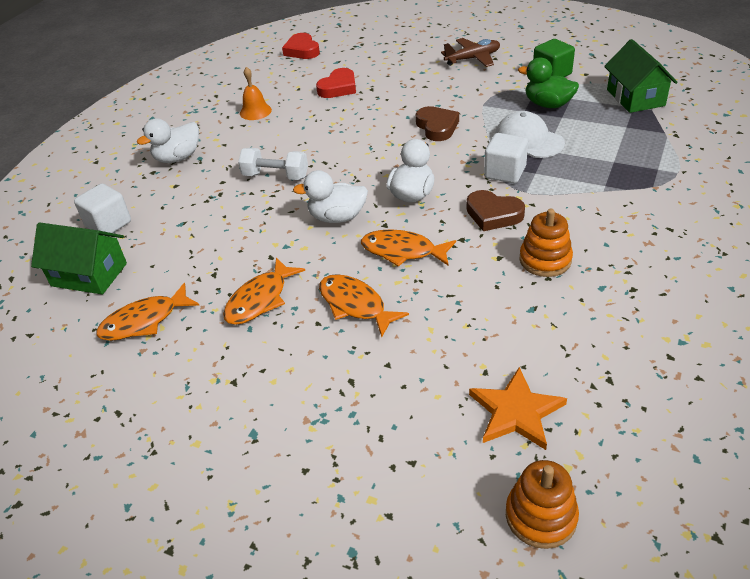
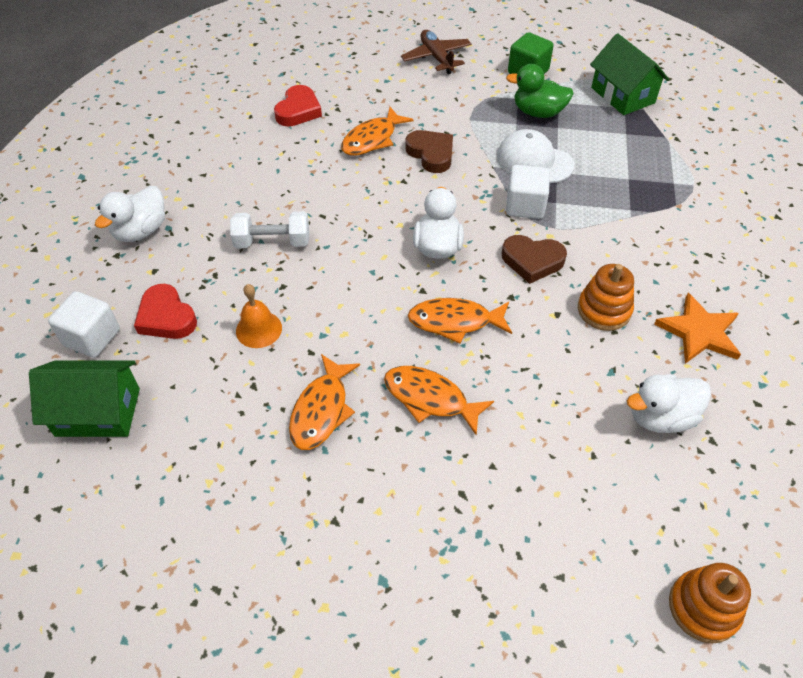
camera: 20 degrees left, 10 degrees up
(144, 321) = (196, 463): orange fish -> orange fish (372, 139)
(255, 111) = (211, 154): orange bell -> orange bell (259, 329)
(302, 50) = (233, 60): red heart -> red heart (166, 317)
(337, 217) = (366, 288): white duck -> white duck (660, 417)
(473, 59) = (436, 57): brown plane -> brown plane turned 75 degrees counterclockwise
(516, 412) = (639, 495): orange star -> orange star (699, 332)

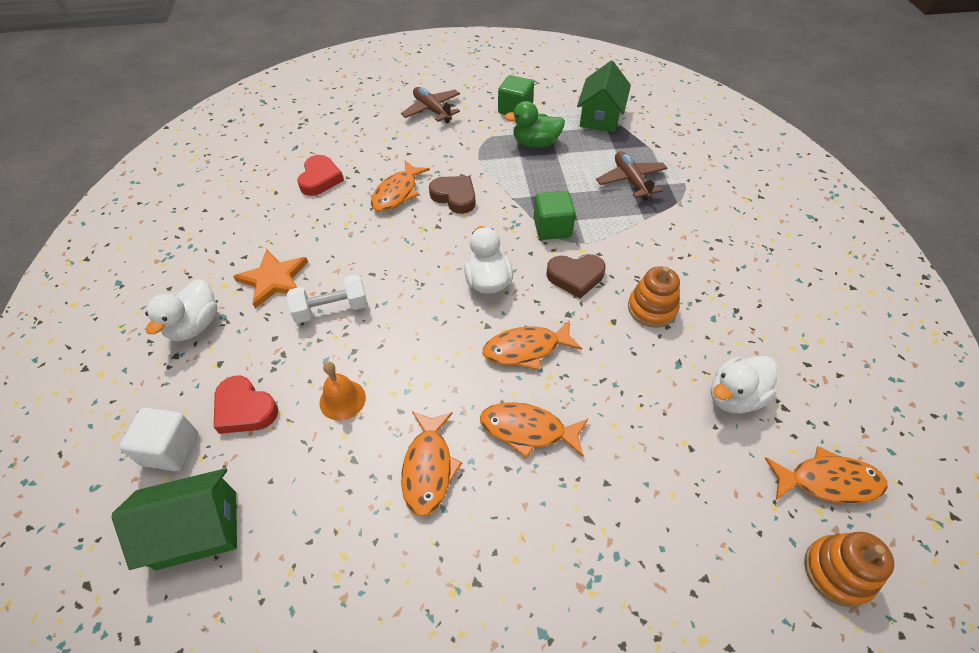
camera: 15 degrees left, 0 degrees up
(525, 206) = (552, 228): white cube -> green cube
(534, 161) = (546, 186): white cap -> none
(622, 95) = (600, 116): green house -> green house turned 60 degrees clockwise
(631, 172) = (631, 180): none -> brown plane
(699, 332) = (737, 310): orange star -> orange star (273, 279)
(730, 522) = (828, 481): none -> orange fish

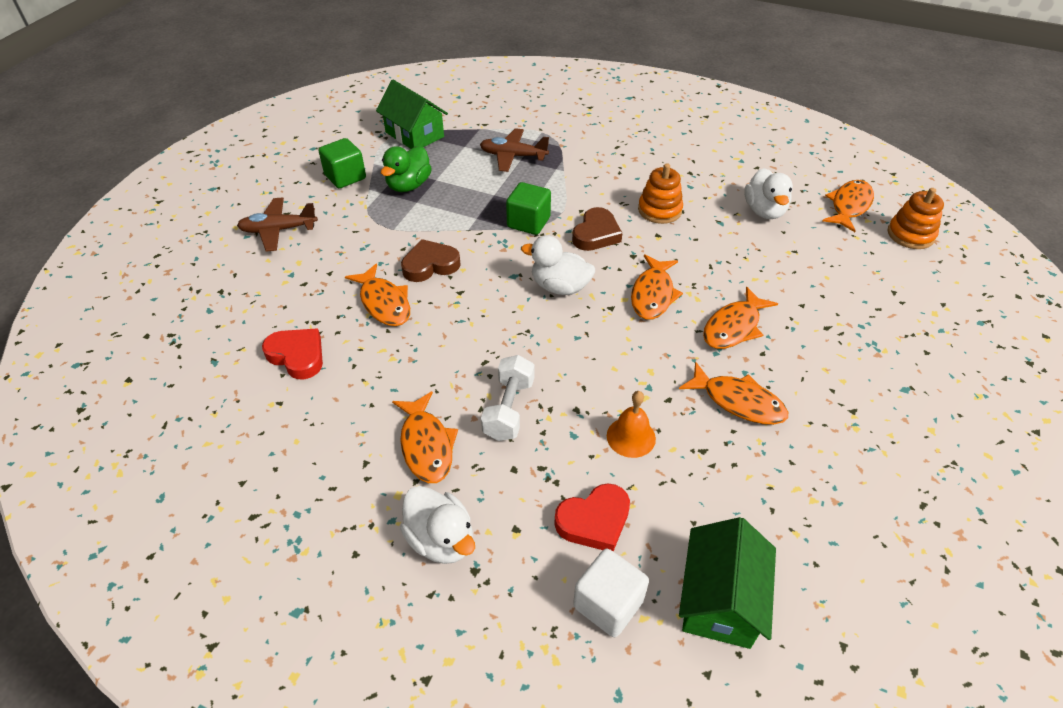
camera: 60 degrees left, 5 degrees down
(273, 279) = (426, 445): orange star -> orange fish

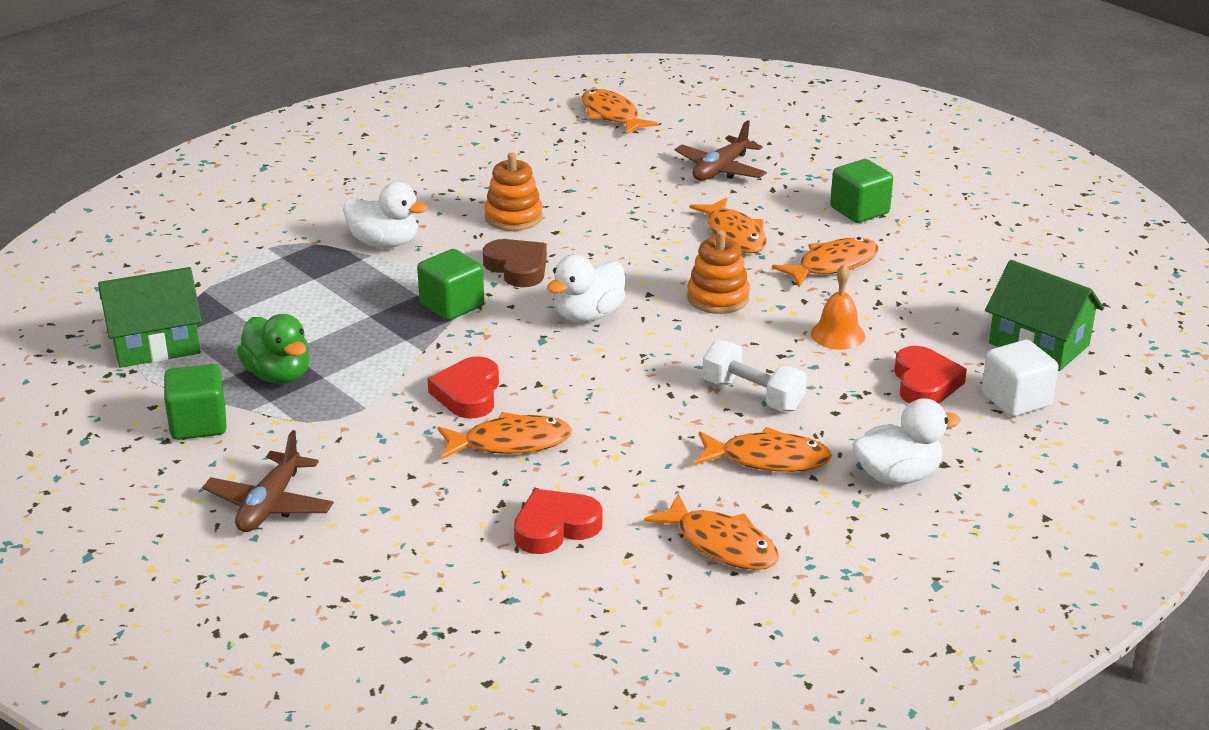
camera: 65 degrees left, 15 degrees down
(430, 265) = (468, 394): brown heart -> red heart
(513, 156) = (300, 281): brown plane -> brown plane (720, 170)
(653, 294) = (650, 263): orange fish -> orange fish (721, 544)
(764, 211) = (575, 160): white duck -> white duck (384, 243)
(845, 393) = (859, 210): none -> green cube
(910, 235) = (683, 103): orange stacking toy -> orange stacking toy (718, 298)

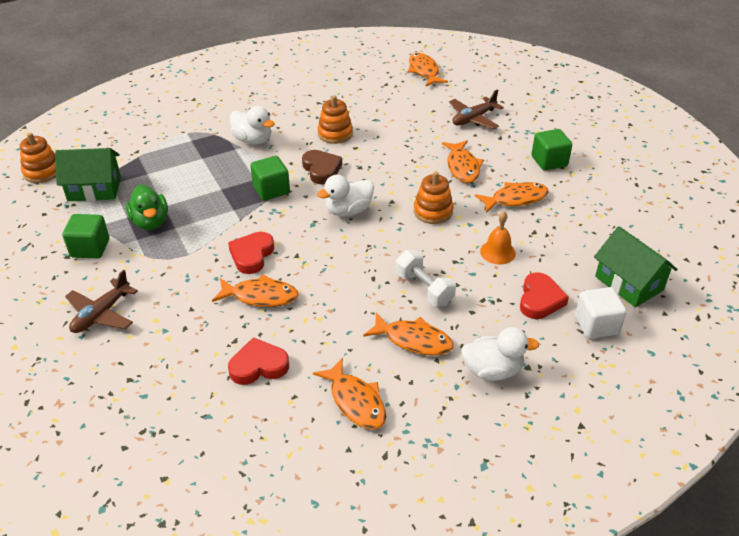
camera: 15 degrees right, 10 degrees up
(50, 334) = (42, 172): none -> orange stacking toy

